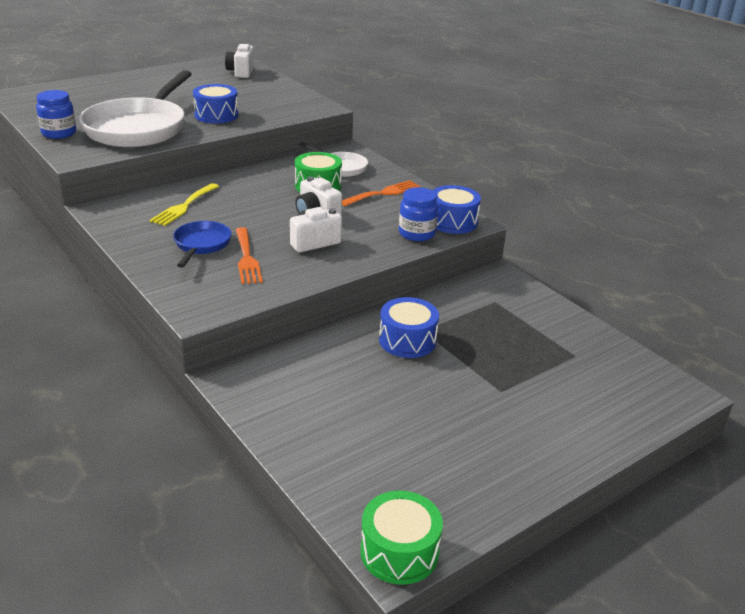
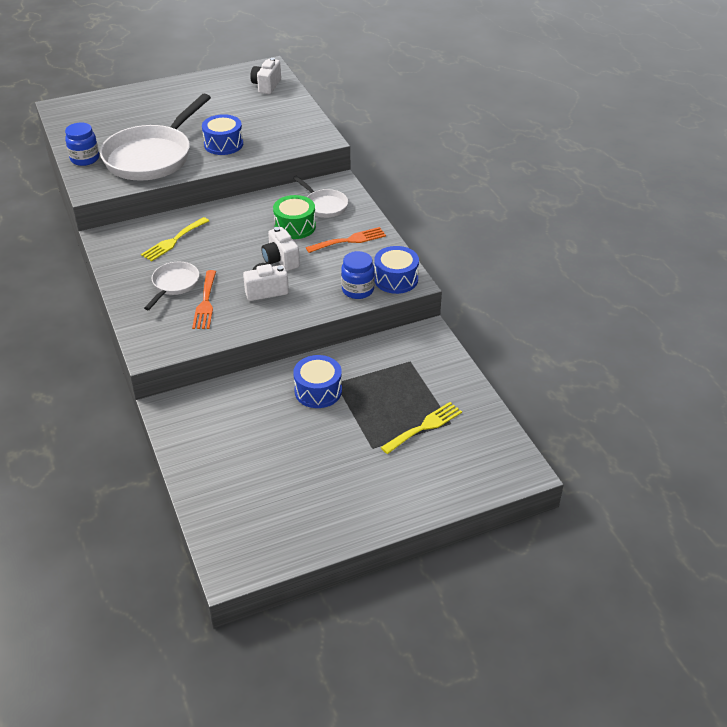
camera: 15 degrees right, 10 degrees up
(201, 245) = (174, 285): blue pan -> white pan
(399, 551) = (236, 566): green drum -> none
(548, 362) = (424, 427): none -> yellow fork

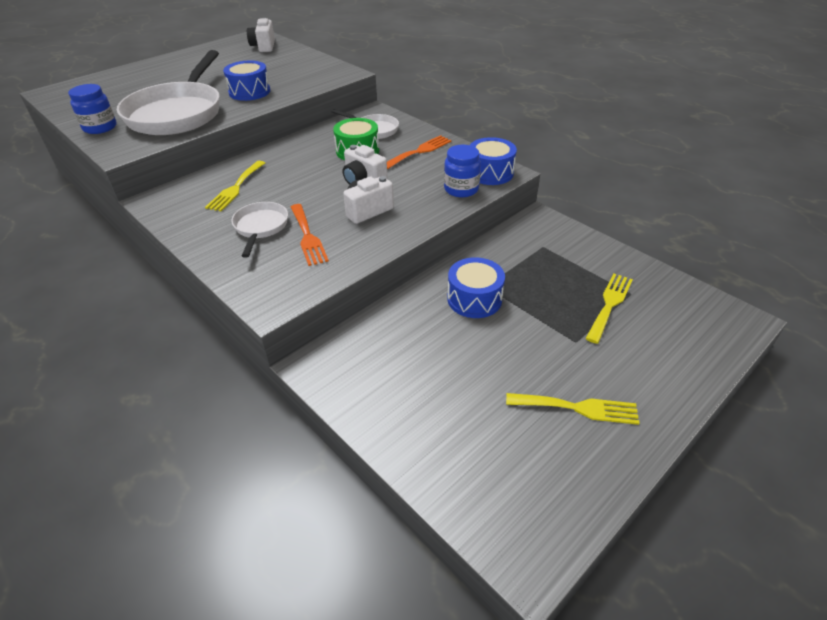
camera: 20 degrees left, 0 degrees up
(334, 494) = (577, 408): none -> yellow fork

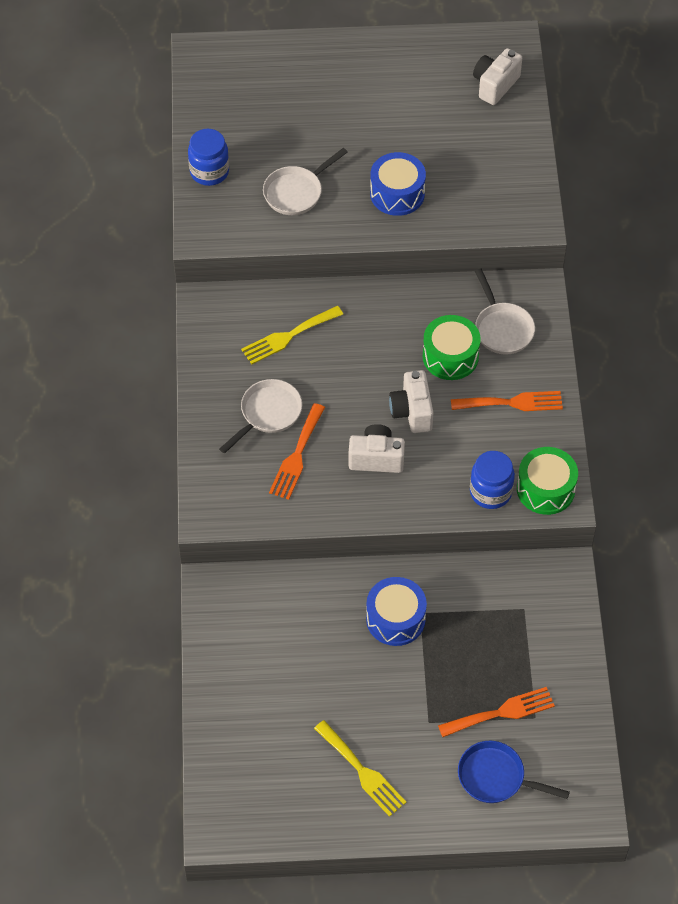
camera: 40 degrees right, 15 degrees up
(177, 113) = (296, 192): white pan -> white pan, size x0.49
(490, 173) = (545, 489): blue drum -> green drum
(609, 304) = (501, 712): yellow fork -> orange fork
(662, 342) = (496, 777): none -> blue pan

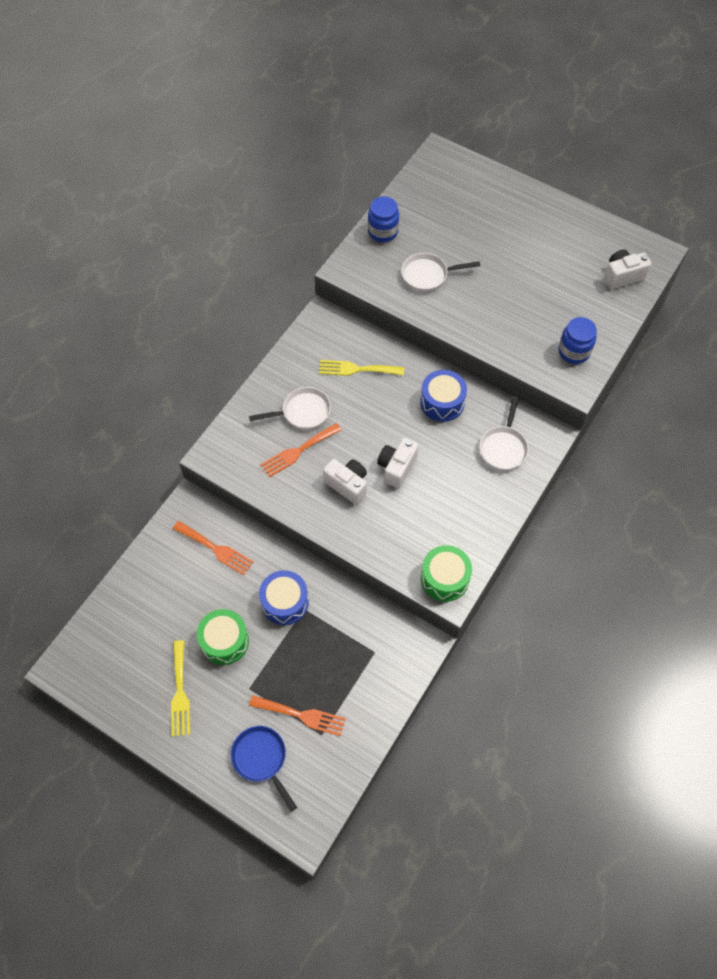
camera: 35 degrees right, 5 degrees up
(397, 193) = (495, 313): blue drum -> blue drum (442, 402)
(450, 356) = (452, 445): green drum -> green drum (224, 641)
(490, 492) = (405, 556): blue jar -> blue jar (574, 351)
(512, 402) = (469, 503): orange fork -> orange fork (216, 549)

